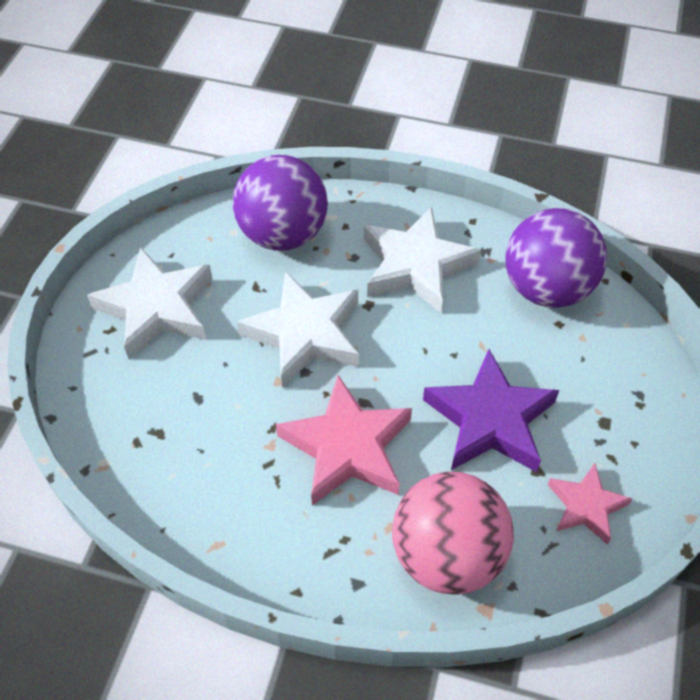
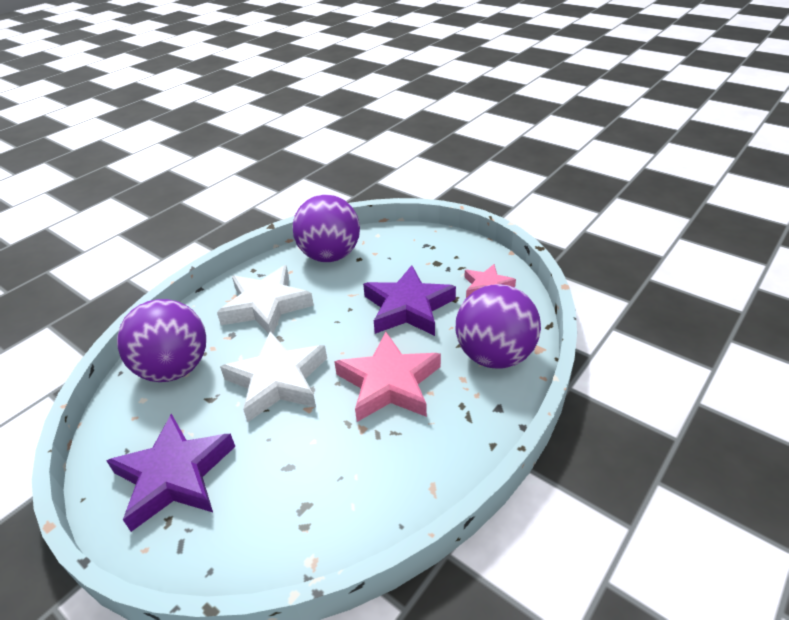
camera: 65 degrees left, 15 degrees down
(156, 308) = (174, 475): white star -> purple star
(447, 554) = (494, 355): pink ball -> purple ball

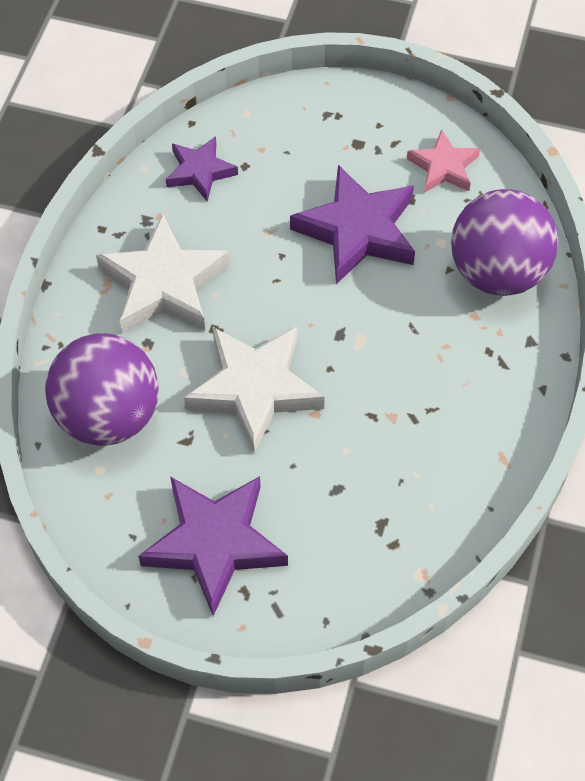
camera: 25 degrees left, 20 degrees up
(330, 255) = (200, 171): purple ball -> purple star
(389, 383) = (392, 349): pink star -> none

